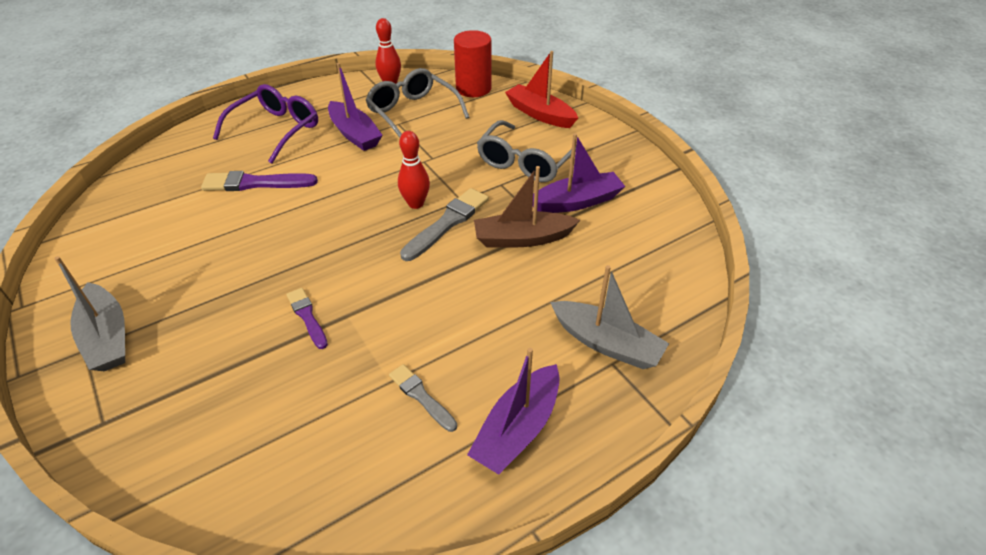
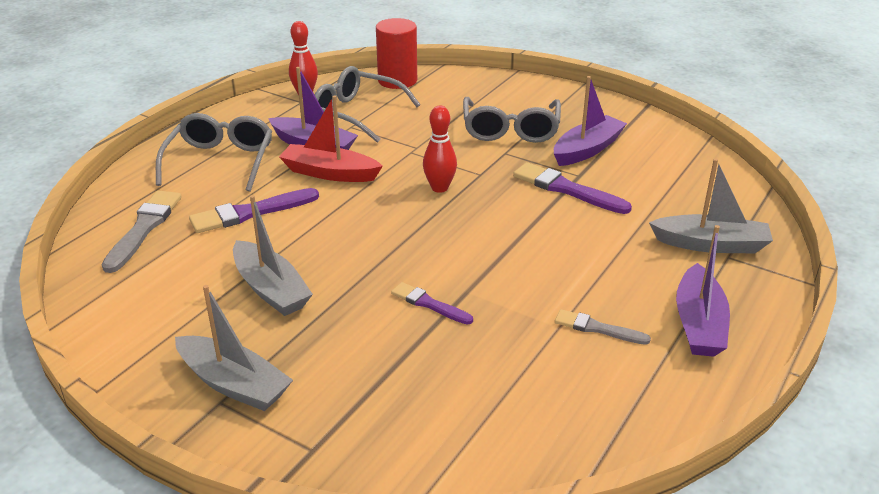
camera: 25 degrees left, 10 degrees down
(207, 259) = (271, 289): none -> grey boat
(276, 130) = (220, 161): purple glasses -> grey glasses
(447, 223) = (486, 196): grey brush -> grey brush (143, 229)
(522, 238) = (567, 189): brown boat -> purple brush
(540, 114) = (485, 88): red boat -> red boat (329, 173)

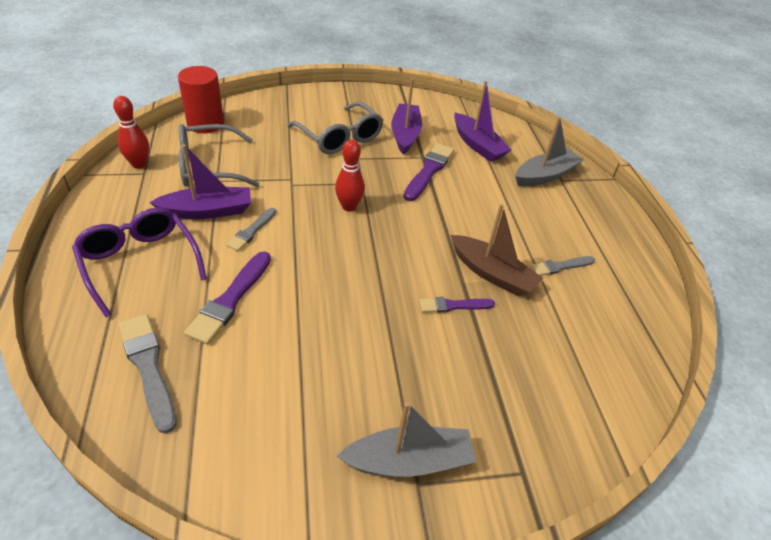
camera: 45 degrees left, 10 degrees up
(220, 161) = (139, 263): grey glasses -> purple glasses
(271, 289) = (333, 360): grey boat -> none
(329, 173) = (252, 231): red boat -> grey brush
(507, 299) = (492, 274): none -> brown boat
(567, 189) = (429, 171): purple brush -> purple brush turned 120 degrees clockwise
(699, 324) = (599, 234): purple boat -> purple boat (477, 145)

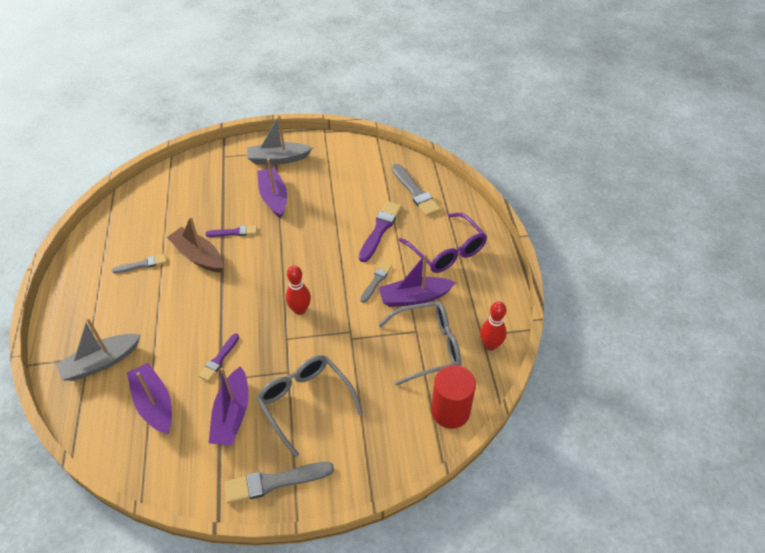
camera: 175 degrees left, 5 degrees up
(362, 99) = (275, 482): none -> grey brush
(403, 366) = (273, 197): none -> purple boat
(429, 171) = (219, 359): purple brush -> purple brush, size x0.61

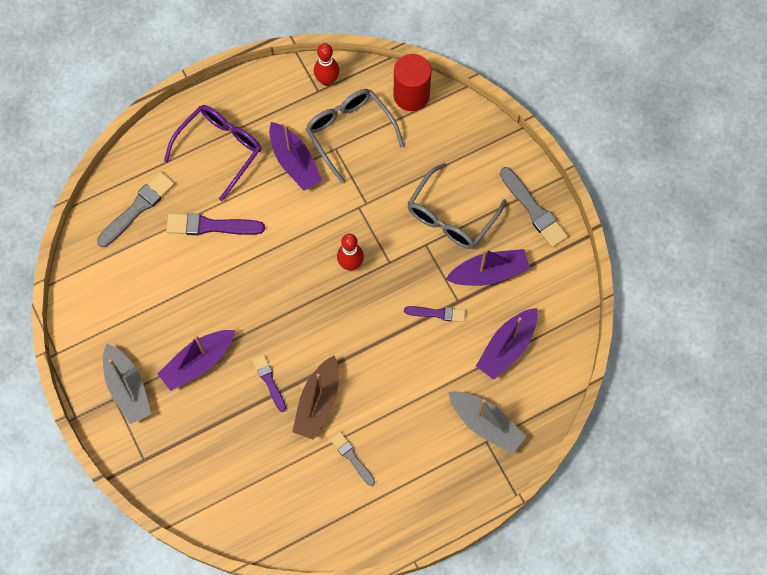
camera: 110 degrees left, 20 degrees up
(376, 281) = (286, 205): grey brush -> none

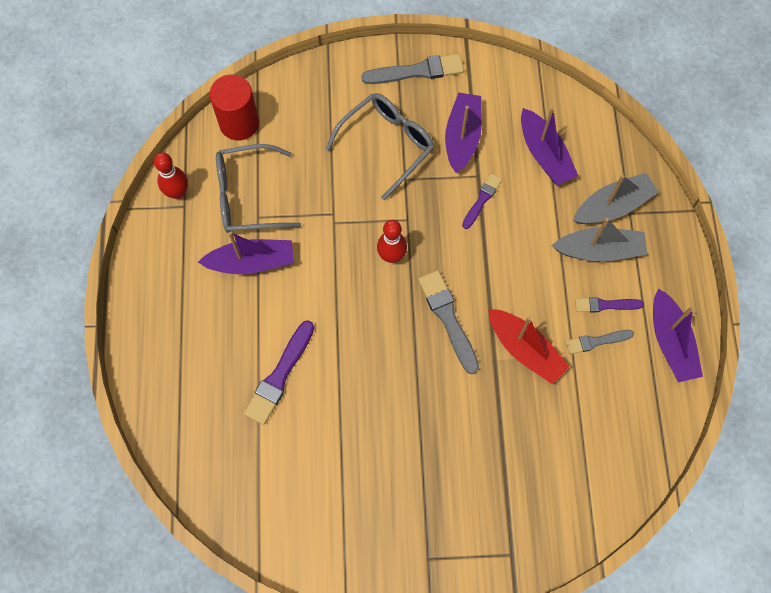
camera: 65 degrees left, 0 degrees up
(128, 388) = (423, 539): grey boat -> grey boat (599, 250)
(137, 208) = (218, 445): grey brush -> grey brush (448, 318)
(198, 362) = (428, 452): purple boat -> purple boat (670, 342)
(220, 149) = (196, 330): purple glasses -> none
(269, 381) = (481, 388): purple brush -> purple brush (605, 305)
(318, 402) = (525, 349): brown boat -> red boat
(451, 216) = (387, 144): grey glasses -> grey glasses turned 105 degrees counterclockwise

